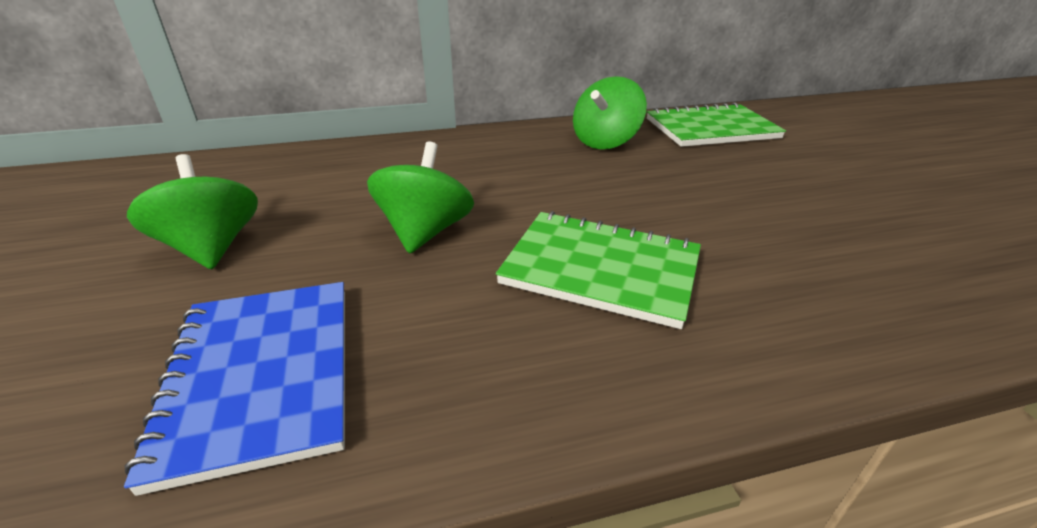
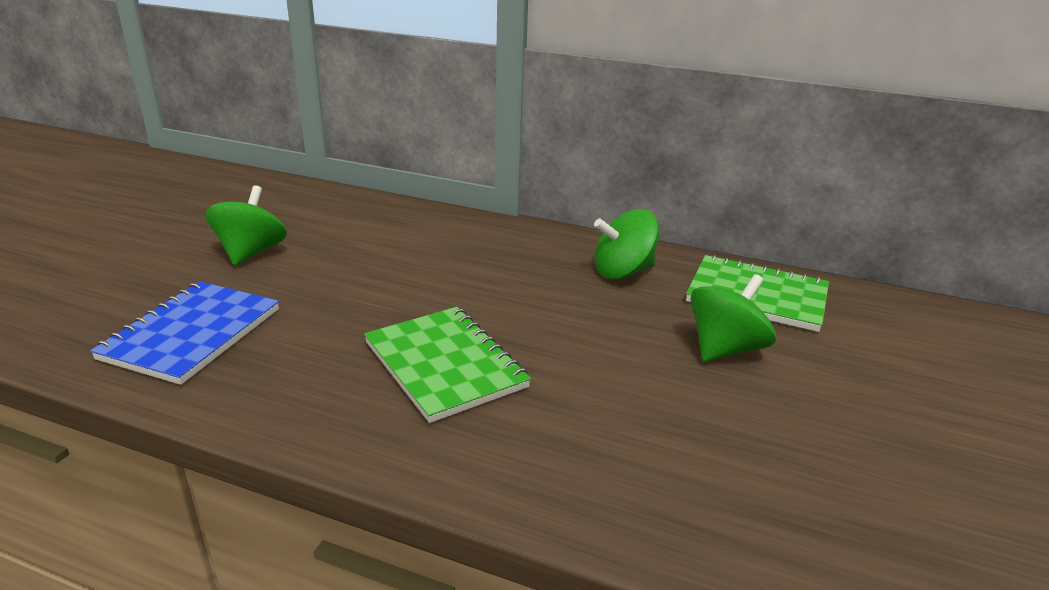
camera: 35 degrees right, 5 degrees down
(425, 232) = (374, 291): green spinning top -> green spinning top (725, 349)

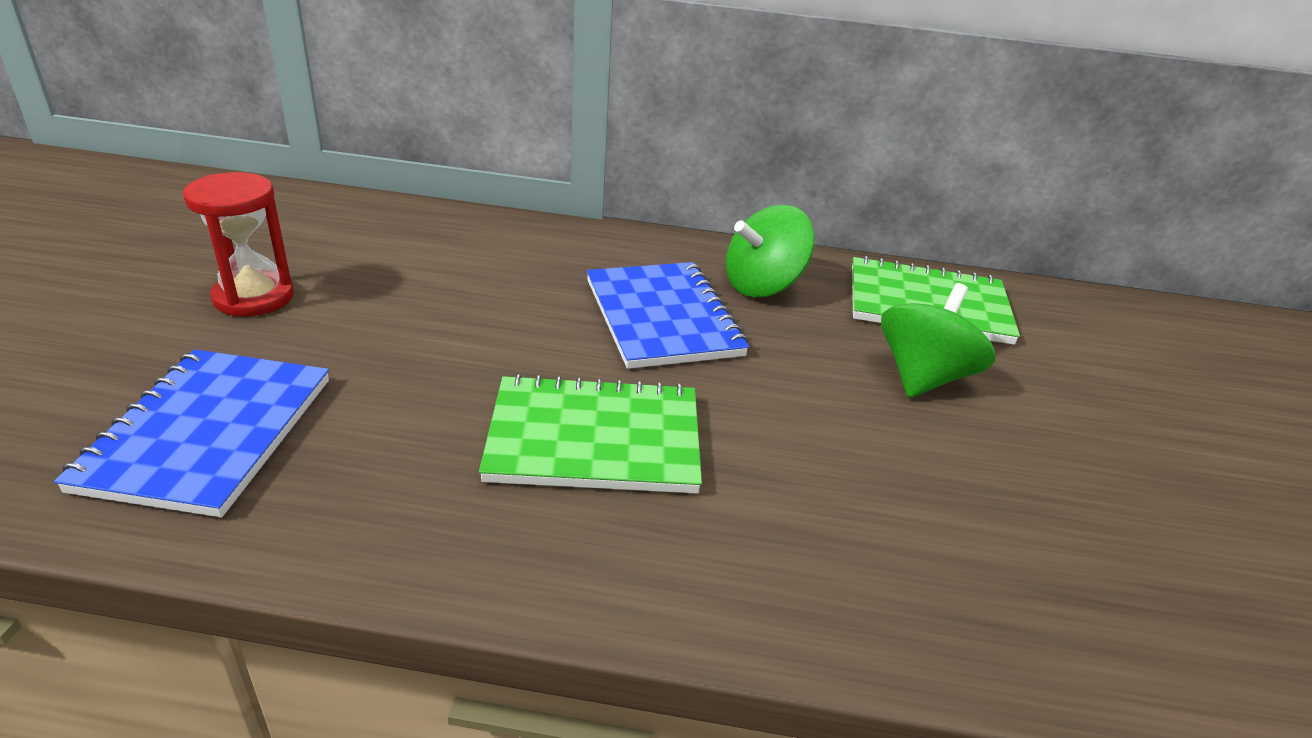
camera: 15 degrees left, 5 degrees up
(251, 253) = (254, 297): green spinning top -> red hourglass
(445, 365) = (594, 439): green notebook -> green notebook turned 45 degrees counterclockwise
(532, 288) = (662, 317): none -> blue notebook

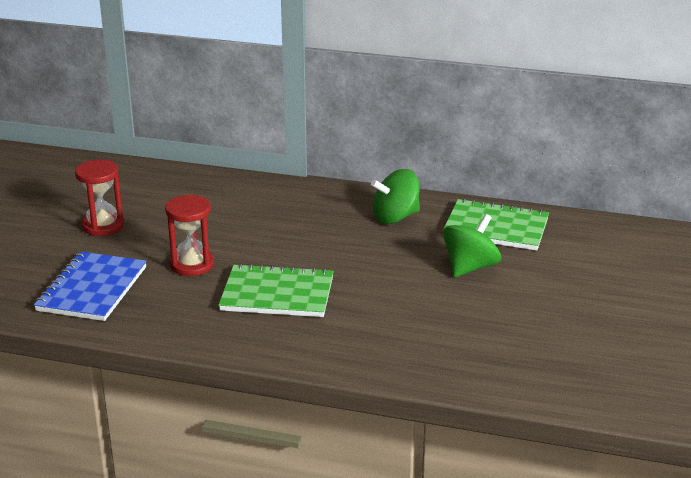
camera: 10 degrees right, 5 degrees down
(421, 375) = (192, 265): none -> red hourglass
(662, 317) = (328, 236): blue notebook -> none

